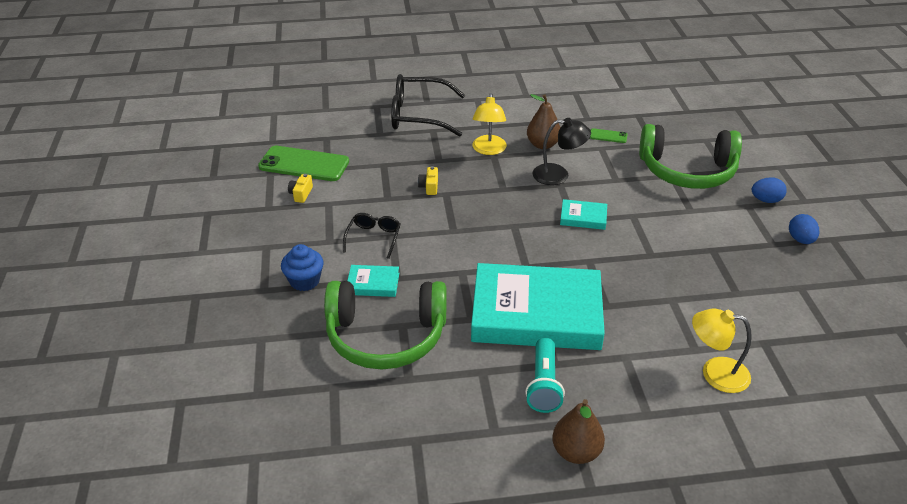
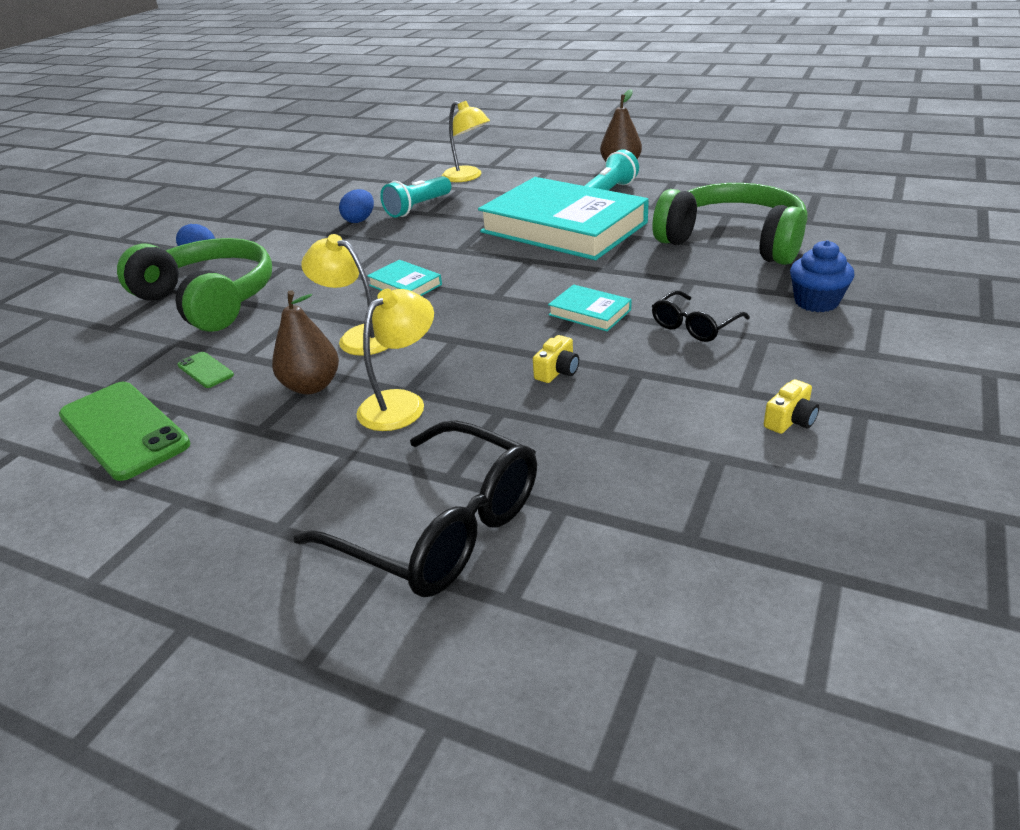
camera: 145 degrees left, 5 degrees down
(304, 164) = (766, 482): green phone -> green phone (123, 430)
(373, 284) = (724, 281): turquoise book -> turquoise book (589, 312)
(558, 175) = (359, 337): black lamp -> yellow lamp
(692, 304) = (418, 207): none -> turquoise flashlight
(800, 240) = (245, 224): blue egg -> blue egg (359, 220)

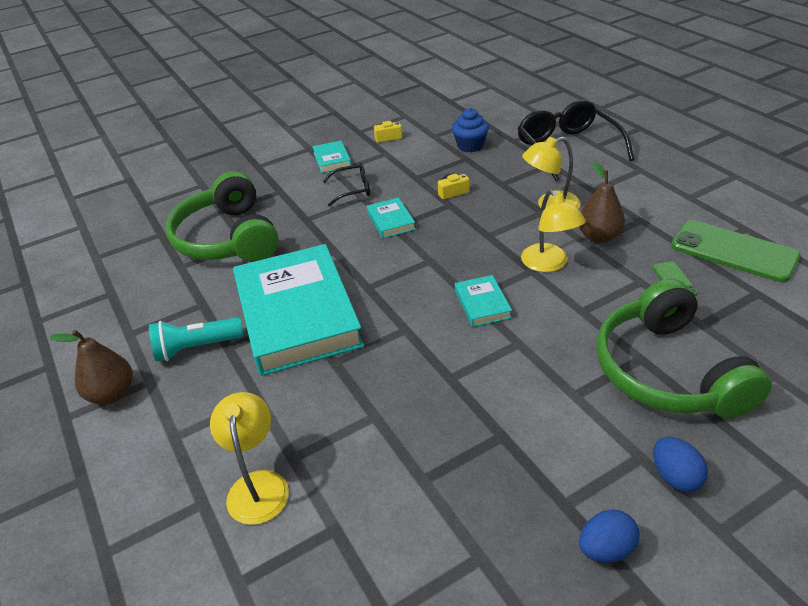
camera: 145 degrees left, 5 degrees up
(123, 430) = (733, 251): green phone -> green phone turned 45 degrees counterclockwise
(359, 220) = (454, 448): blue egg -> blue egg (606, 549)
(418, 207) = (375, 437): turquoise flashlight -> none
(801, 350) = (332, 160): none -> turquoise book
(816, 302) = (277, 178): blue cupcake -> blue cupcake (470, 146)

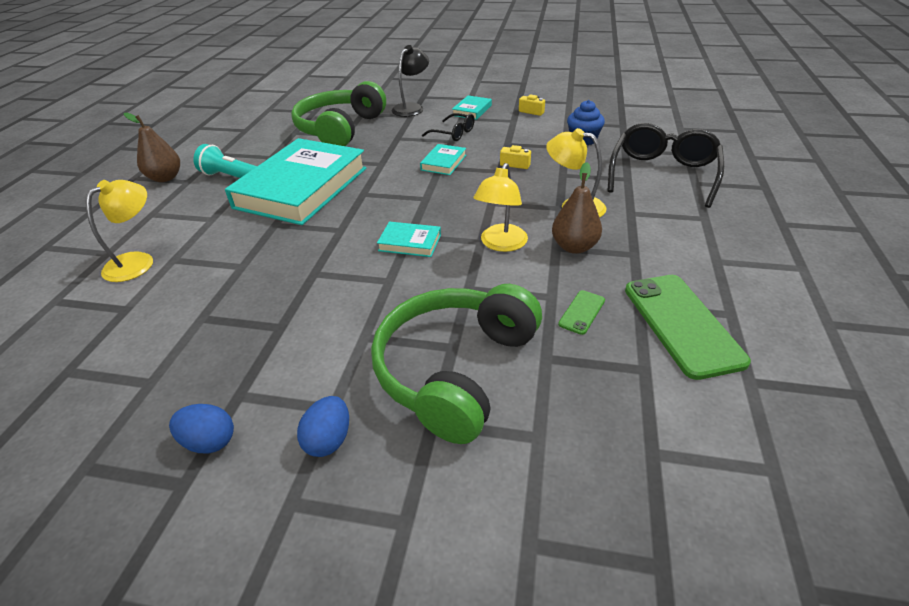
camera: 40 degrees right, 0 degrees up
(266, 182) = (411, 108): none -> black lamp
(482, 304) = (410, 242): turquoise book -> turquoise book turned 75 degrees clockwise

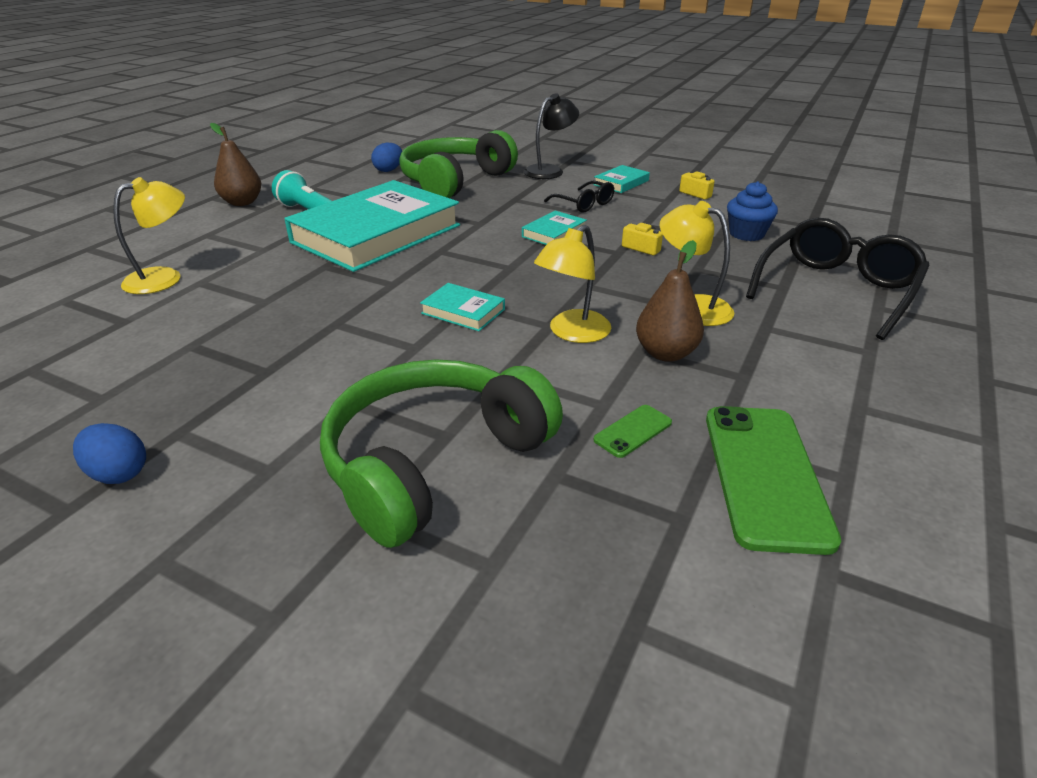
camera: 15 degrees right, 5 degrees down
(329, 440) = (242, 504): blue egg -> blue egg (389, 170)

